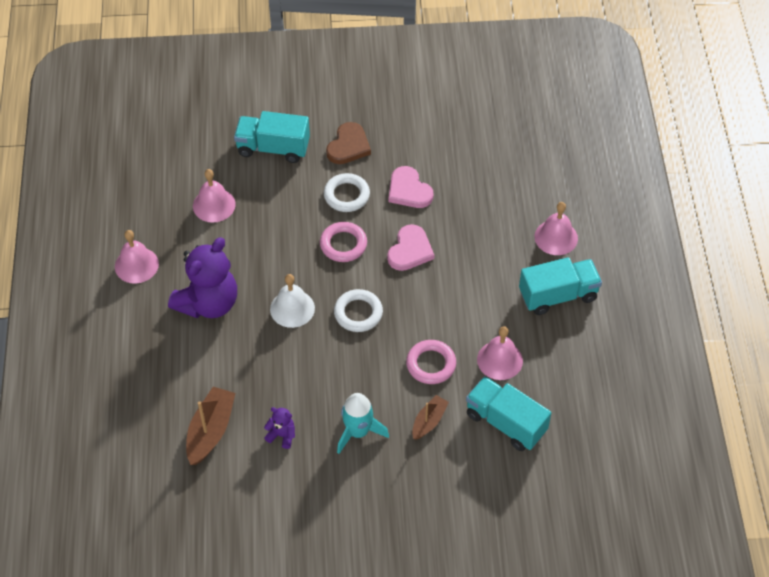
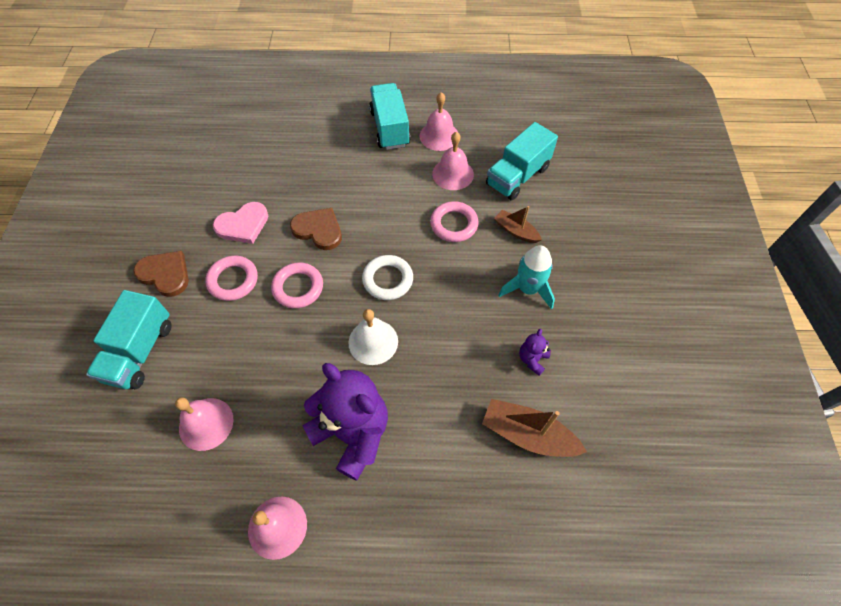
camera: 85 degrees left, 5 degrees up
(346, 195) = (233, 280): white ring -> pink ring
(410, 250) = (318, 230): pink heart -> brown heart
(556, 237) = (327, 122): pink bell -> pink bell (439, 136)

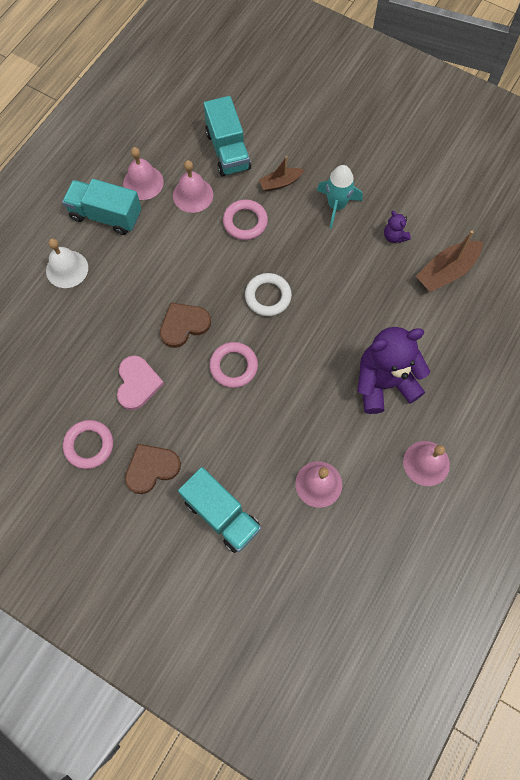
camera: 60 degrees left, 10 degrees up
(233, 280) = (194, 414): pink ring -> pink ring (89, 445)
(373, 342) = (317, 334): white bell -> white bell (67, 269)

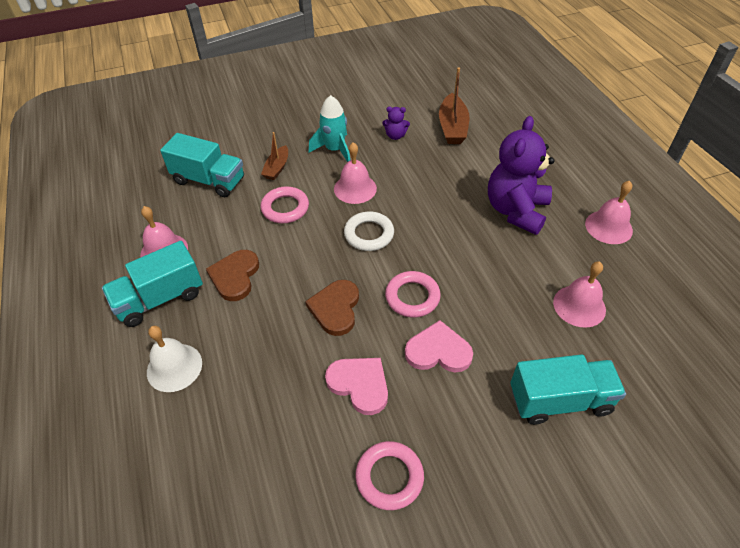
camera: 50 degrees left, 20 degrees down
(151, 468) = (463, 432): brown heart -> brown heart (235, 276)
(193, 195) = (219, 225): pink bell -> pink bell (355, 188)
(201, 413) = (438, 351): none -> pink heart

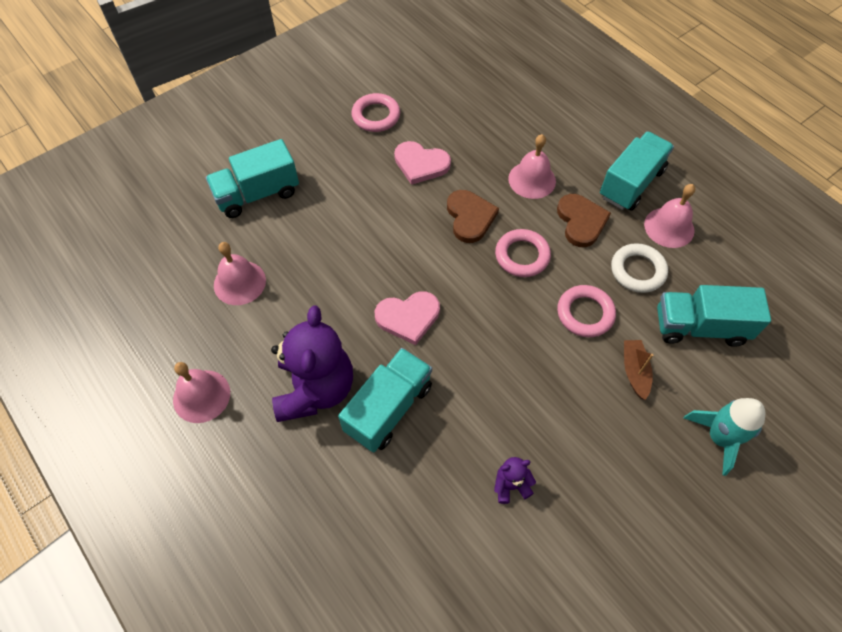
camera: 160 degrees right, 10 degrees up
(174, 367) = (572, 138): white bell -> none
(334, 150) = (581, 428): turquoise rocket -> turquoise rocket (719, 437)
(355, 188) = (521, 367): pink bell -> pink bell (532, 180)
(369, 234) = (475, 305): white ring -> white ring (637, 271)
(412, 297) = (403, 247): pink ring -> pink ring (522, 256)
(438, 351) = (365, 205): pink heart -> pink heart (408, 317)
(452, 127) = (433, 534): brown boat -> none
(462, 188) = (388, 408): none -> turquoise truck

